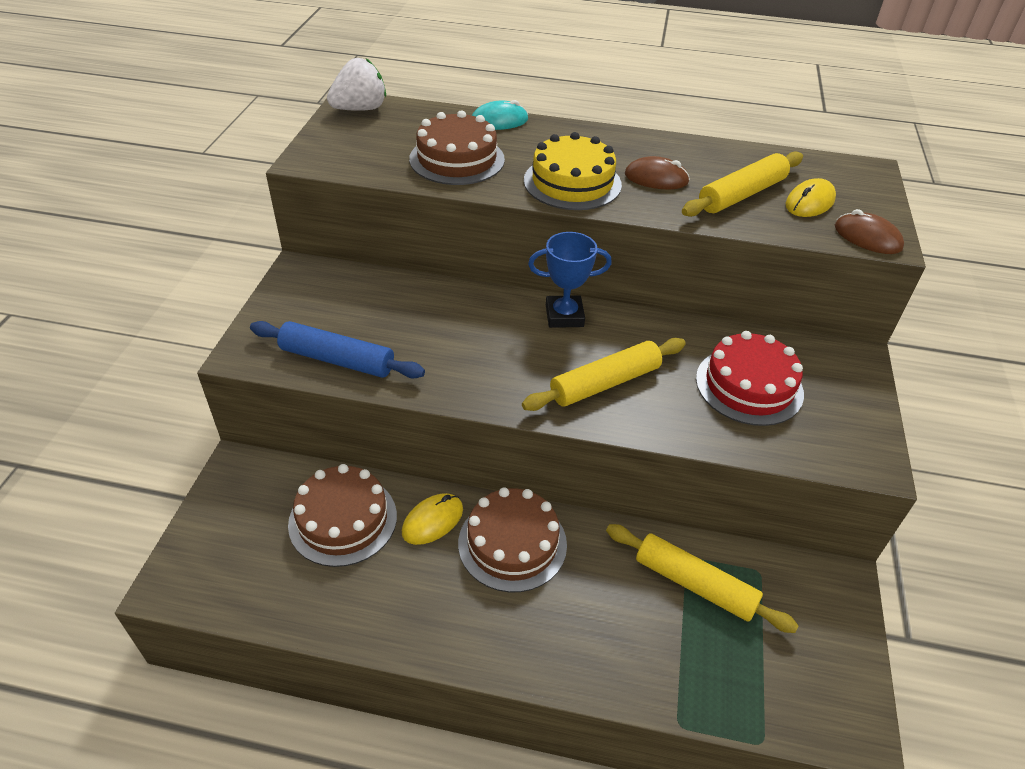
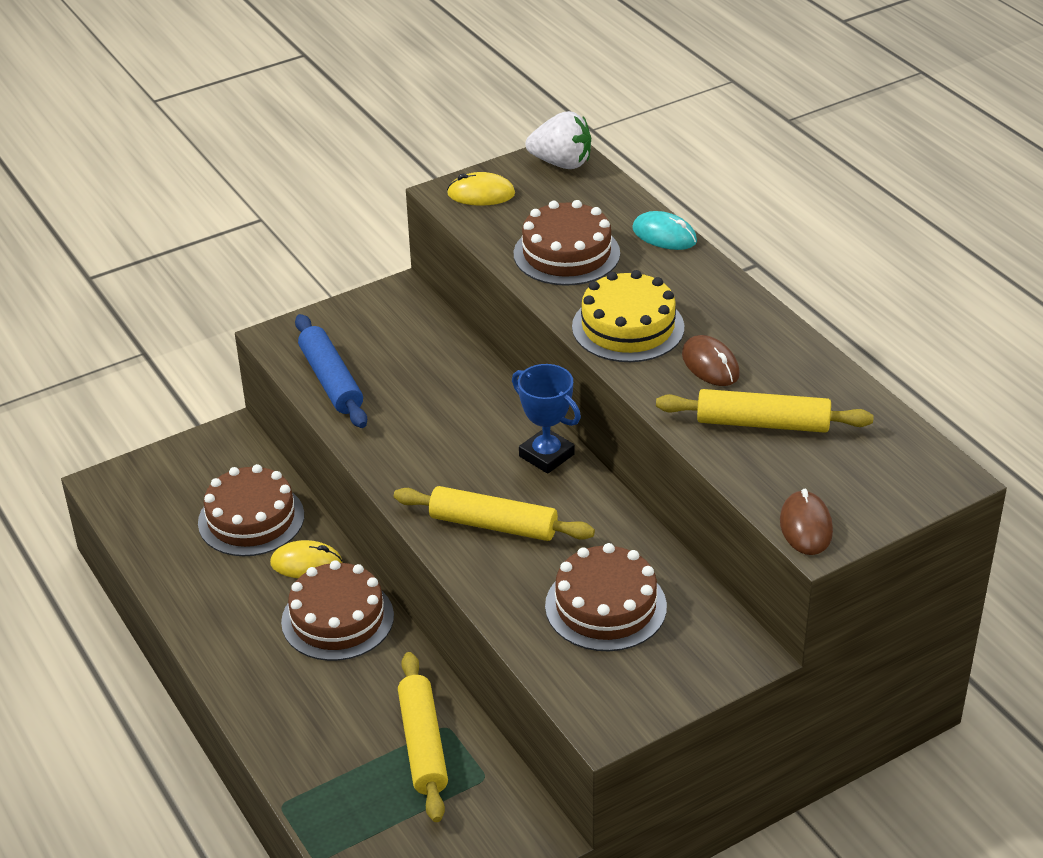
camera: 50 degrees right, 5 degrees down
(749, 386) = (605, 606): red cake -> brown cake
(809, 202) = (815, 467): yellow mouse -> yellow mouse (481, 194)

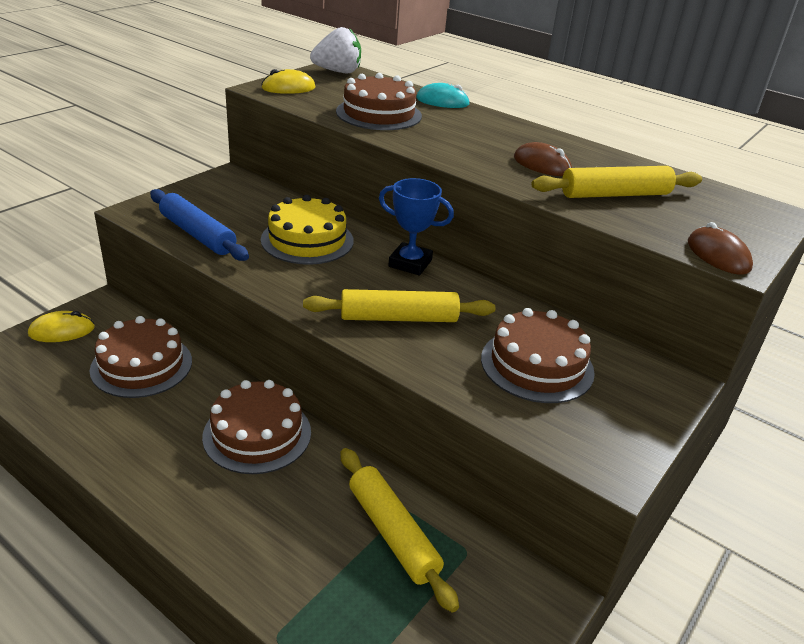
camera: 25 degrees left, 5 degrees down
(306, 563) = (208, 393): yellow mouse -> yellow mouse (62, 331)
(628, 327) = (460, 149): yellow cake -> yellow cake (307, 240)

